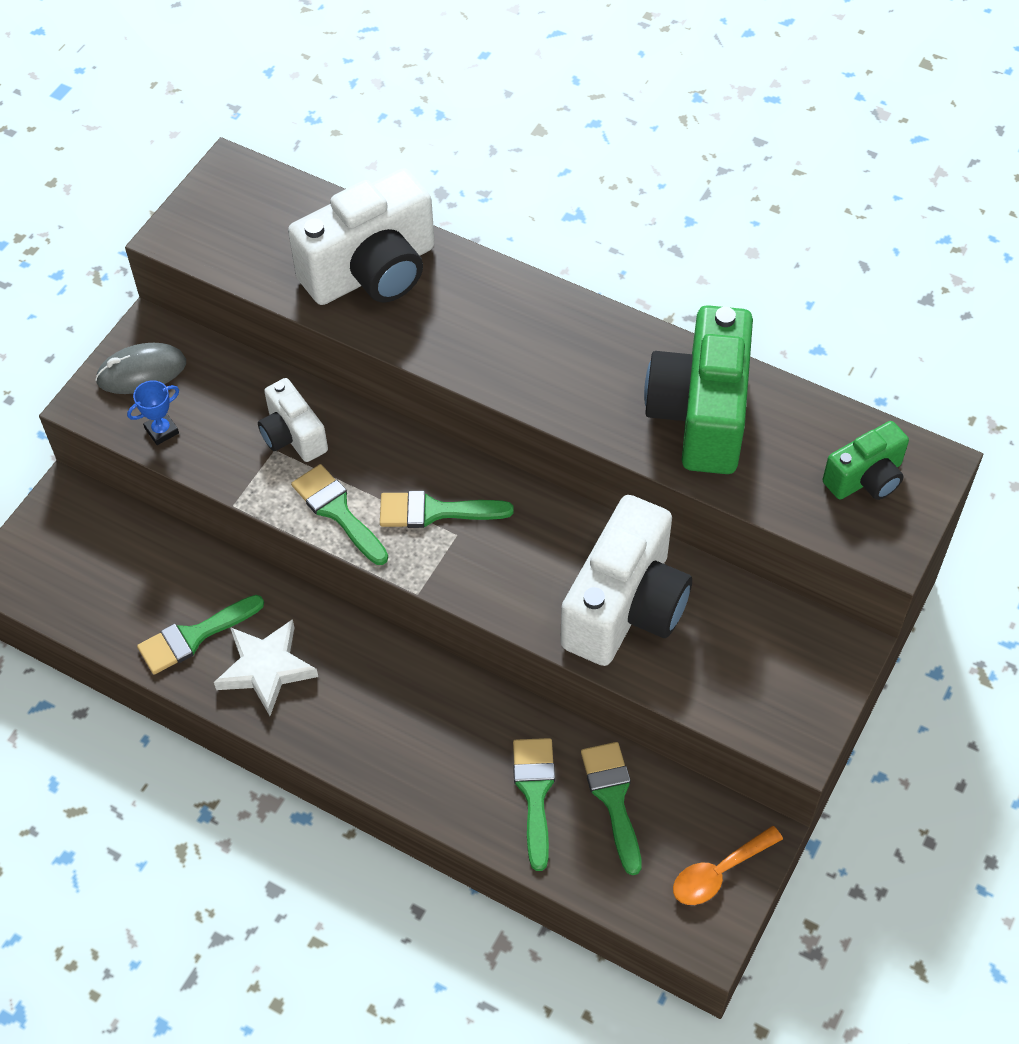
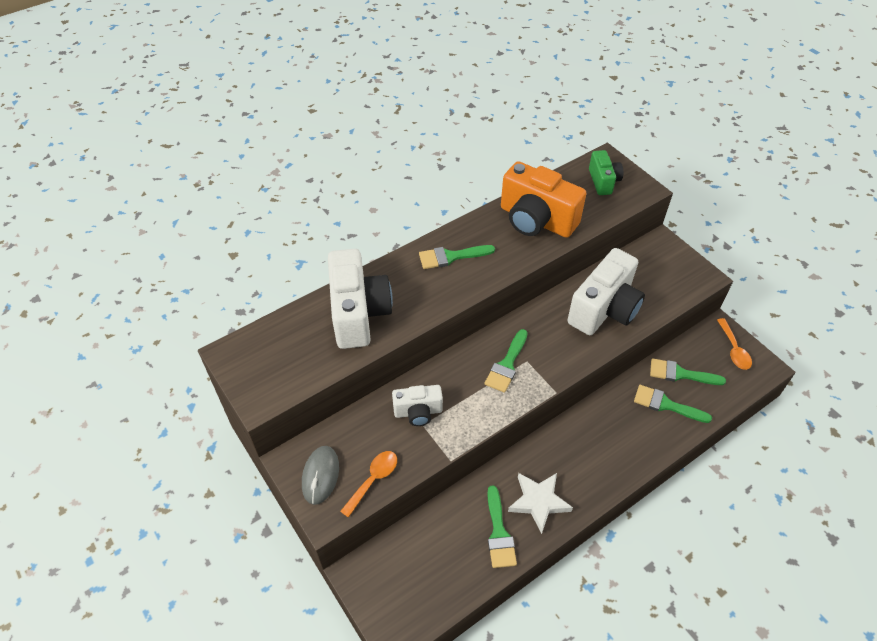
camera: 65 degrees left, 5 degrees down
(162, 431) = (373, 480): blue trophy -> orange spoon
(337, 511) = (483, 409): green brush -> green brush (451, 257)
(625, 607) = (604, 309): white camera -> white camera turned 75 degrees clockwise
(701, 414) = (536, 220): green camera -> orange camera

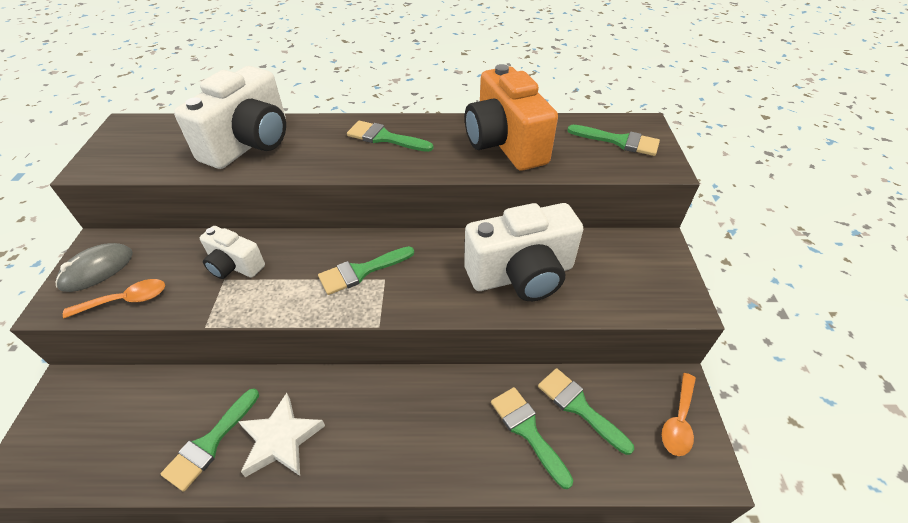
camera: 35 degrees right, 5 degrees down
(603, 181) = (619, 141): green camera -> green brush

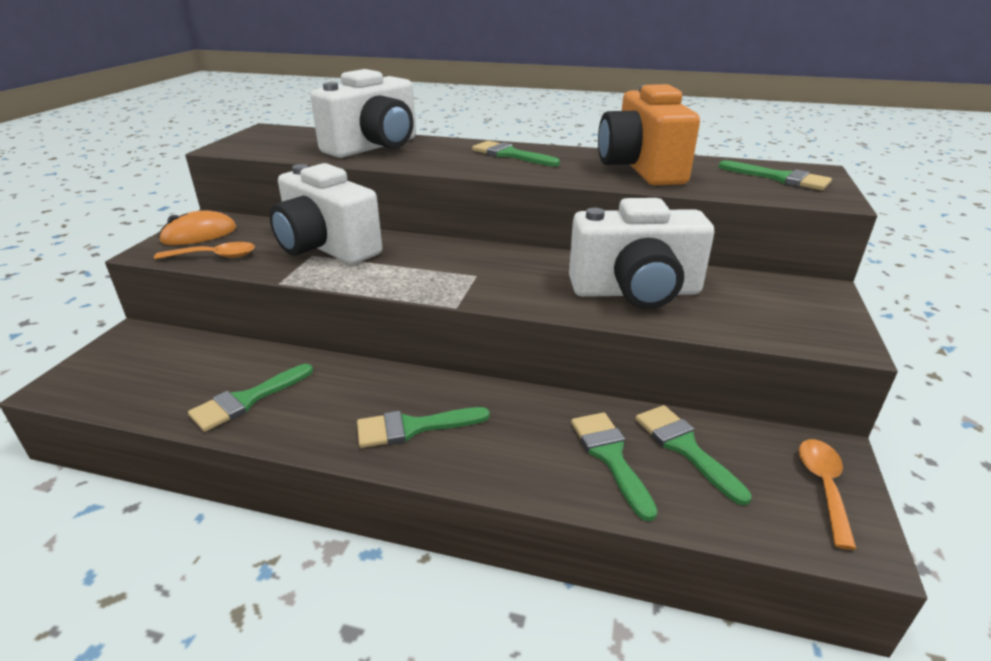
camera: 15 degrees right, 15 degrees down
(97, 270) = (199, 234): grey mouse -> orange mouse
(234, 266) = (326, 247): white camera -> white camera, size x1.84
(281, 439) = (320, 411): white star -> none
(361, 271) = (453, 267): green brush -> green brush (413, 427)
(678, 421) = (823, 486): orange spoon -> orange spoon turned 150 degrees clockwise

